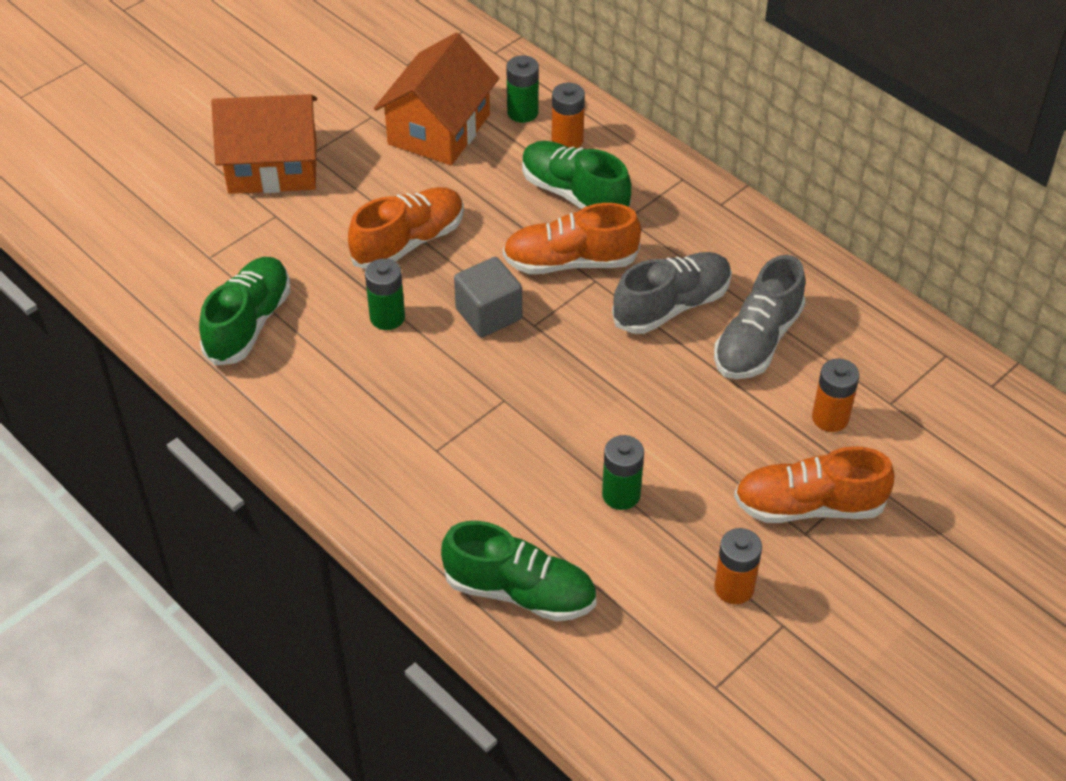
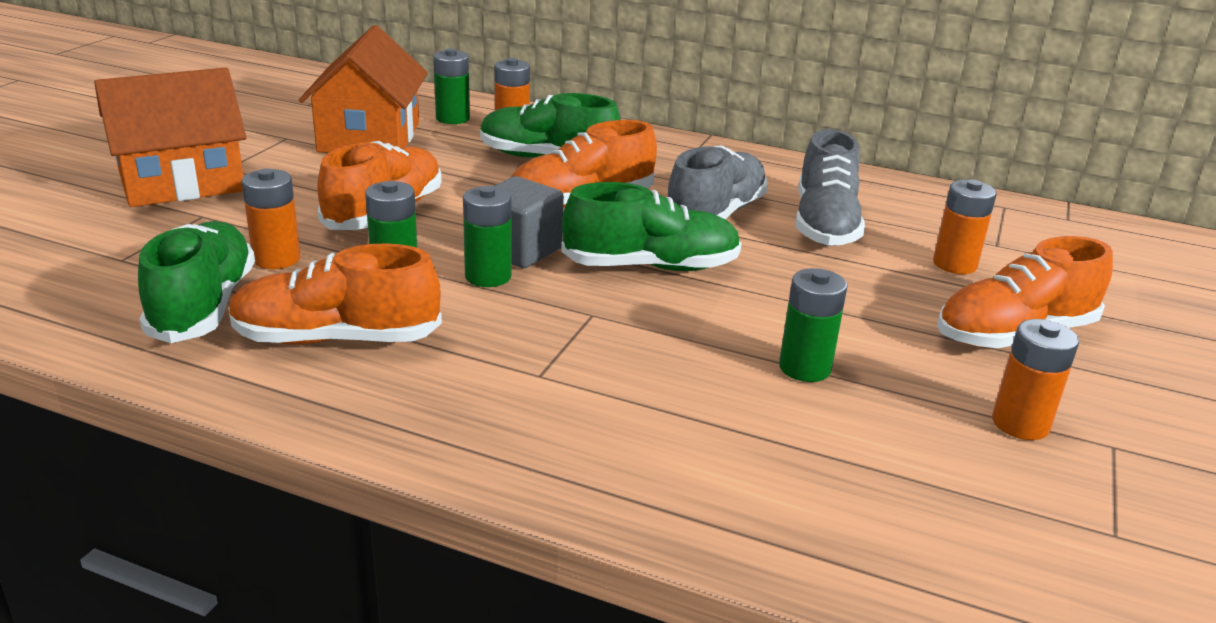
camera: 25 degrees left, 20 degrees down
(311, 282) = (276, 259): none -> orange battery
(321, 380) = (336, 339): none -> orange shoe
(451, 339) = (488, 276): none -> green battery
(520, 592) = (768, 496): green shoe -> green shoe (651, 267)

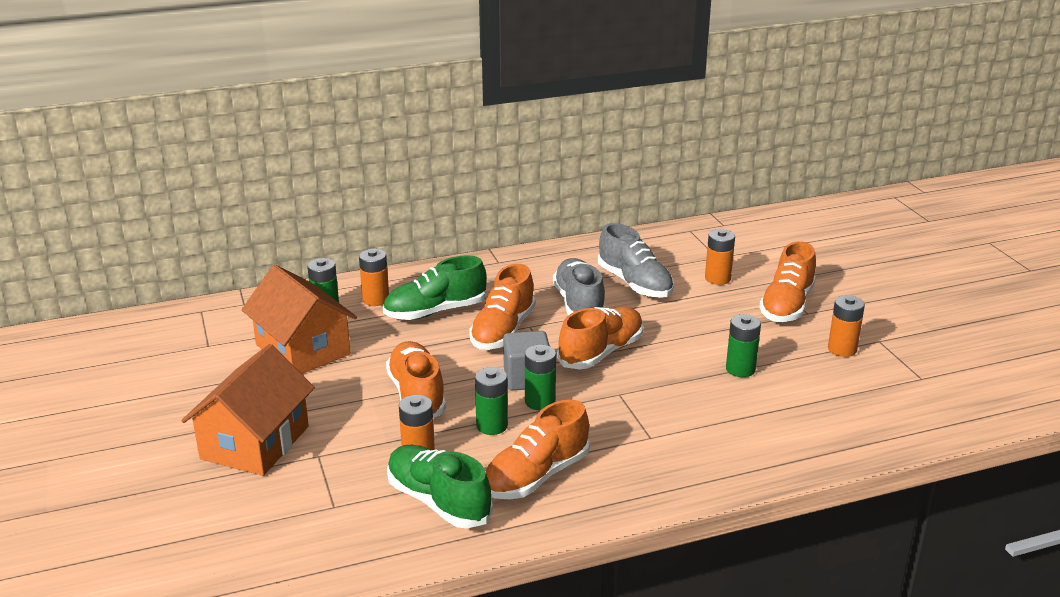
camera: 40 degrees left, 0 degrees up
(651, 267) = (601, 352): green shoe -> orange shoe

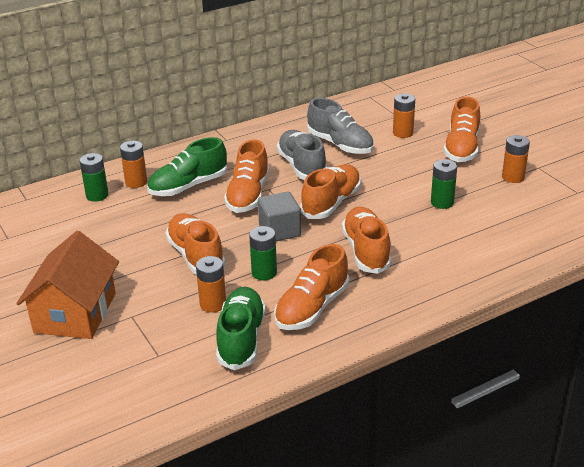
camera: 10 degrees left, 5 degrees up
(303, 349) = (89, 231): orange house -> none
(438, 501) = (241, 339): green shoe -> green shoe turned 60 degrees clockwise
(540, 402) = (296, 248): green battery -> none
(625, 416) = (366, 251): none -> orange shoe

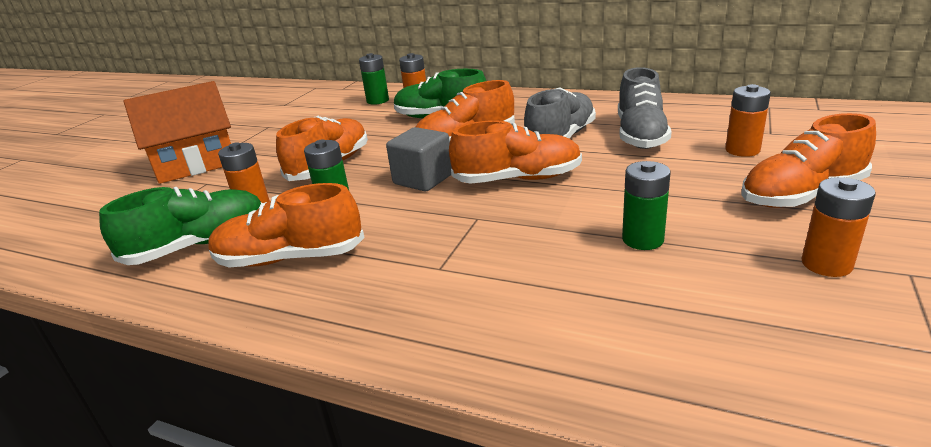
camera: 55 degrees right, 5 degrees down
(366, 251) = (448, 239): orange shoe -> none

